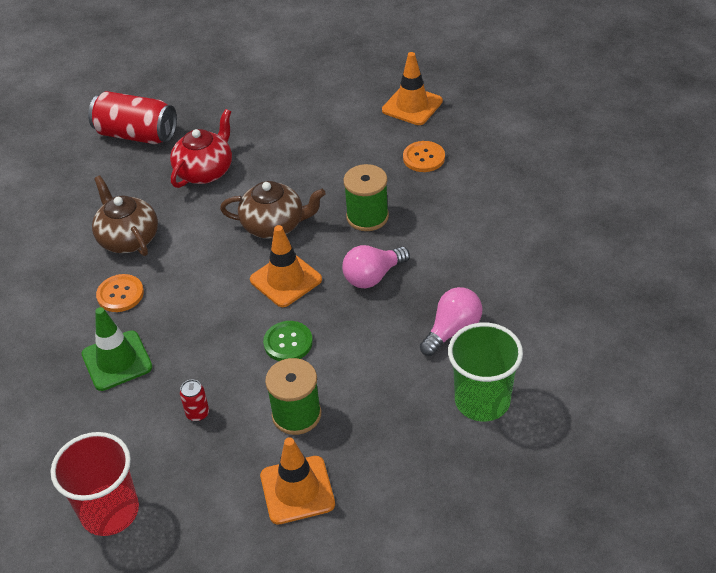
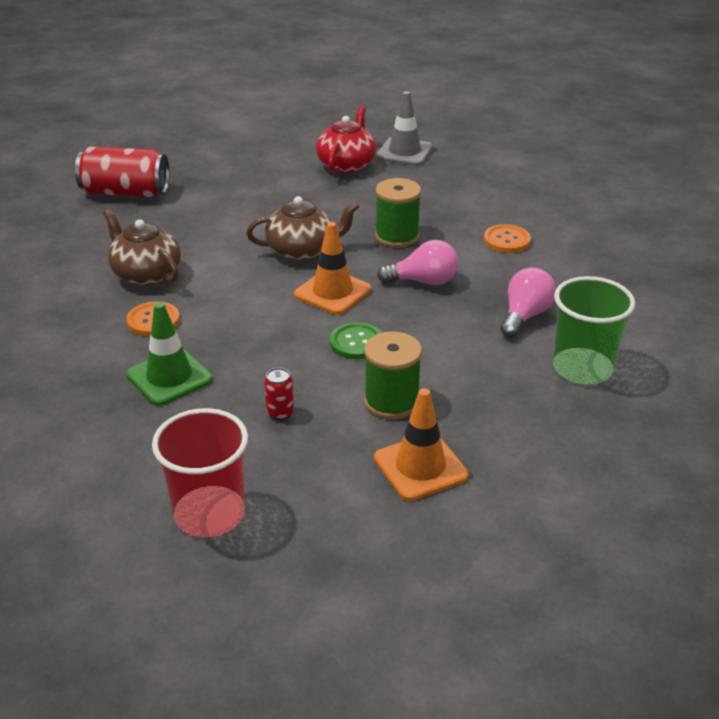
camera: 15 degrees left, 10 degrees down
(205, 171) = (211, 215): red teapot -> red teapot (346, 165)
(373, 276) = (423, 281): pink light bulb -> pink light bulb turned 135 degrees counterclockwise
(412, 106) = (404, 152): orange traffic cone -> grey traffic cone
(424, 158) = (433, 188): orange button -> orange button (507, 240)

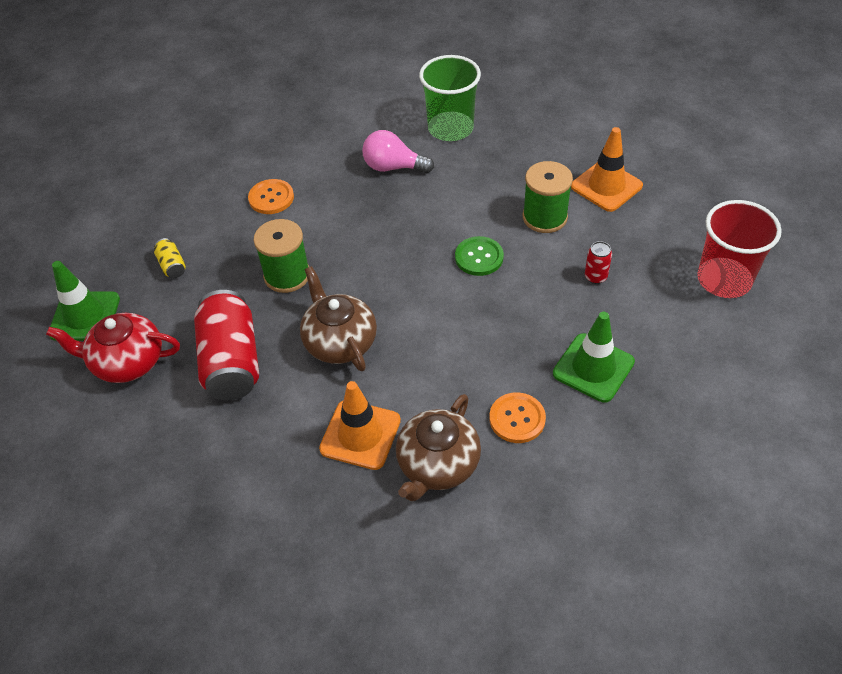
camera: 105 degrees left, 15 degrees up
(125, 192) = (251, 583): red can -> red can (231, 361)
(332, 292) = (408, 295): orange traffic cone -> orange traffic cone (360, 434)
(404, 152) = (85, 316): grey traffic cone -> green traffic cone
(423, 281) = (364, 237): pink light bulb -> none
(440, 188) = (172, 266): none -> yellow can

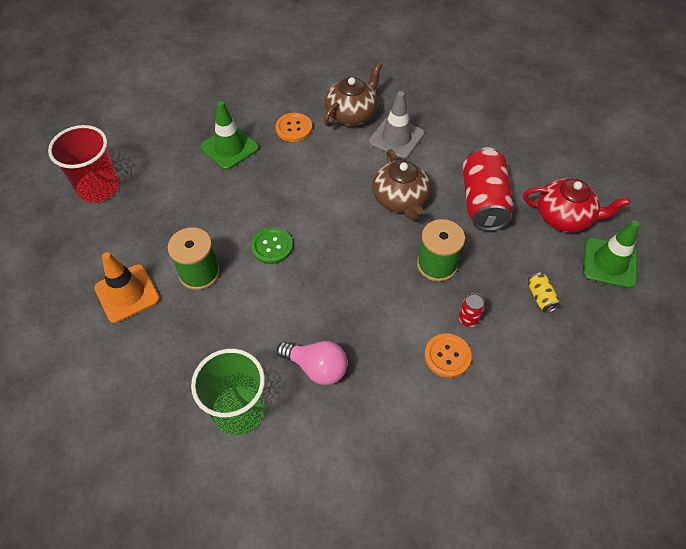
camera: 170 degrees left, 5 degrees up
(360, 434) = (396, 138): orange traffic cone -> grey traffic cone
(595, 277) = (189, 210): red can -> red can (468, 319)

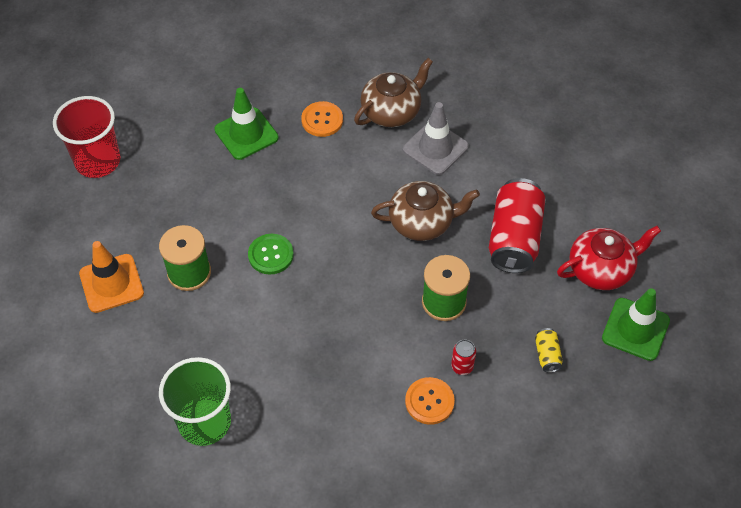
camera: 10 degrees right, 0 degrees up
(316, 367) = (291, 391): pink light bulb -> none
(400, 200) = (422, 222): brown teapot -> brown teapot turned 90 degrees counterclockwise
(564, 217) = (601, 269): red teapot -> red teapot turned 45 degrees counterclockwise

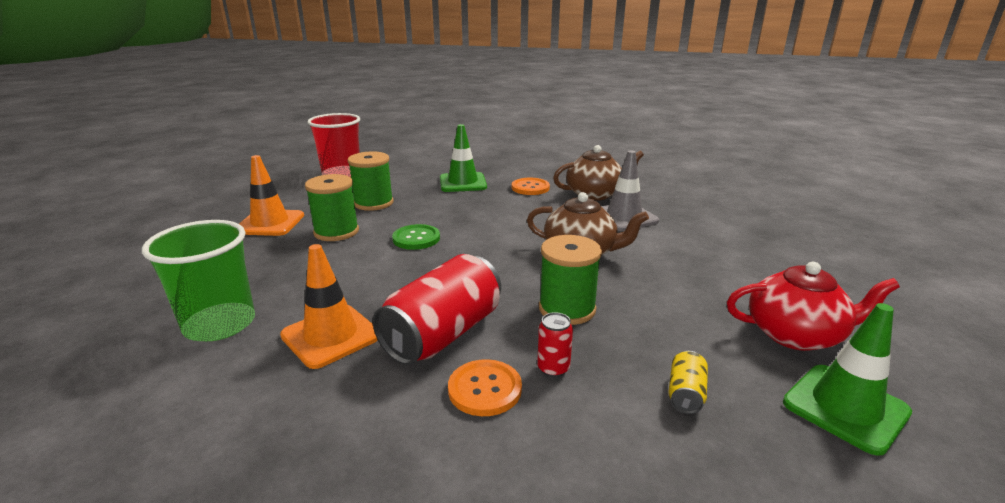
camera: 25 degrees right, 30 degrees down
(183, 209) = (373, 203): none -> green spool
(296, 399) = (331, 336): none -> orange traffic cone
(514, 238) = (682, 284): red can -> red can (443, 334)

